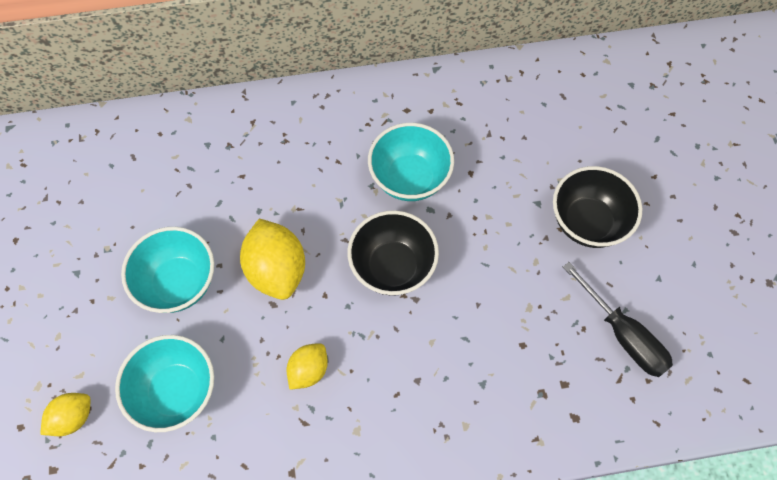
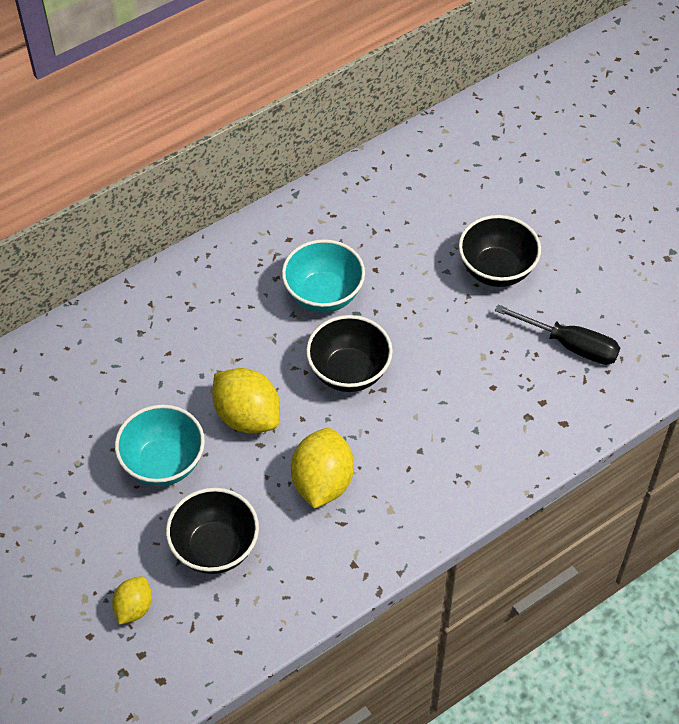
camera: 25 degrees left, 10 degrees down
(176, 391) = (215, 548): turquoise bowl -> black bowl
(308, 370) = (322, 482): yellow lemon -> yellow lemon, size x1.73

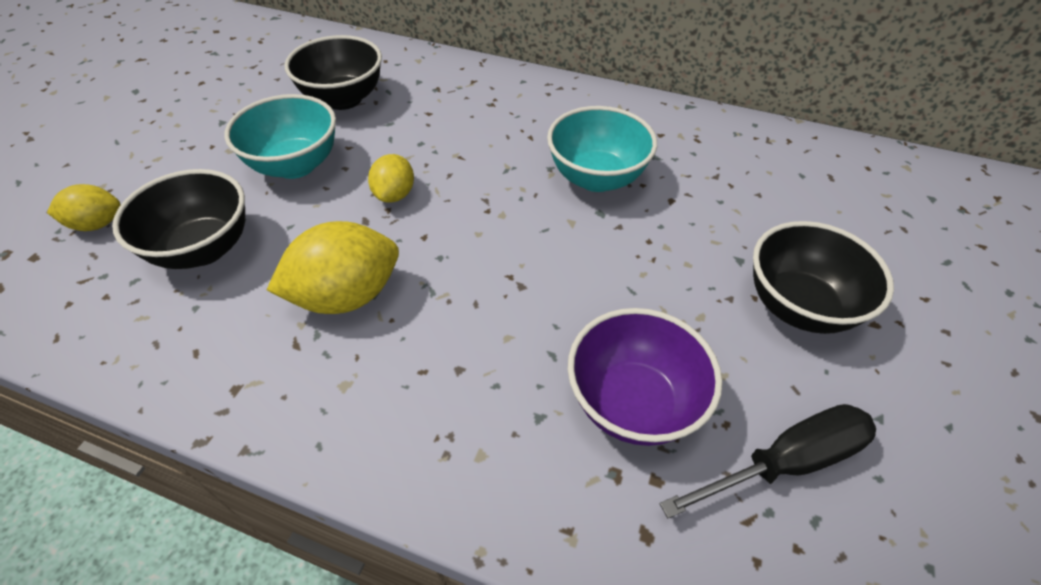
camera: 55 degrees right, 5 degrees down
(247, 416) = (395, 194): yellow lemon -> yellow lemon, size x0.58
(349, 372) = (518, 244): black bowl -> black bowl (343, 99)
(497, 385) = (633, 403): none -> purple bowl
(570, 345) = (785, 462): black screwdriver -> black screwdriver turned 105 degrees counterclockwise

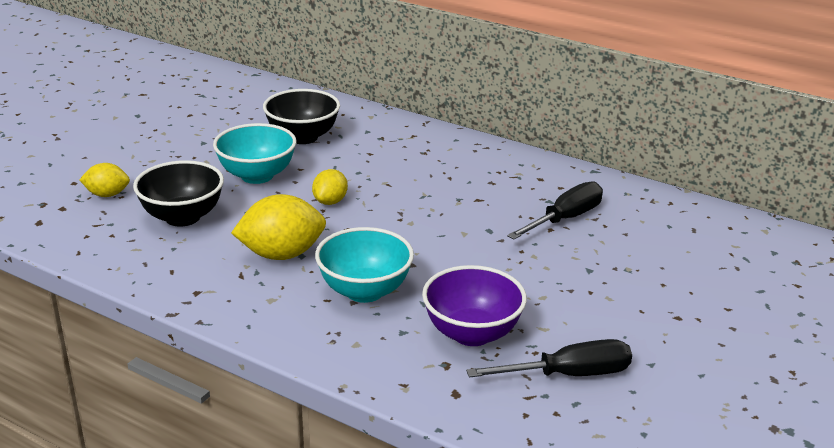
camera: 10 degrees right, 20 degrees down
(596, 178) = (494, 209): turquoise bowl -> turquoise bowl (364, 291)
(682, 182) = (565, 219): none -> black screwdriver
(798, 306) = (622, 300): black bowl -> none

